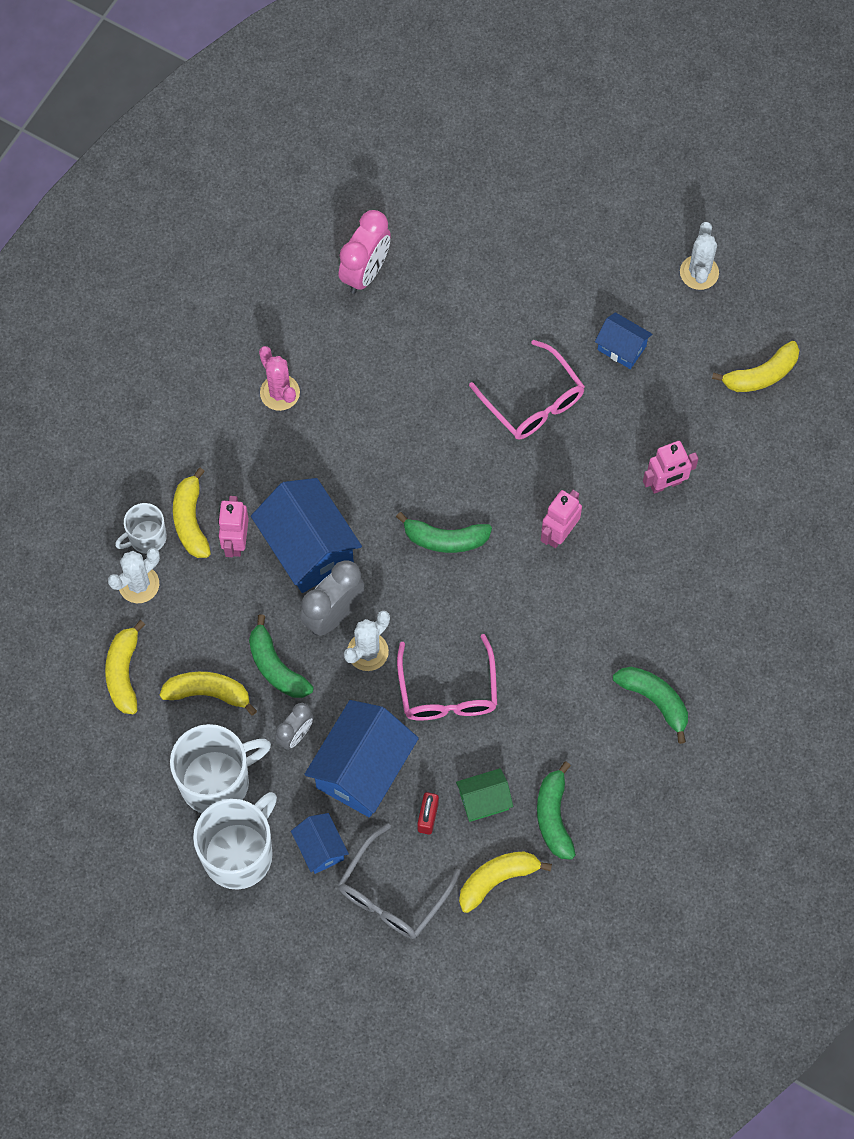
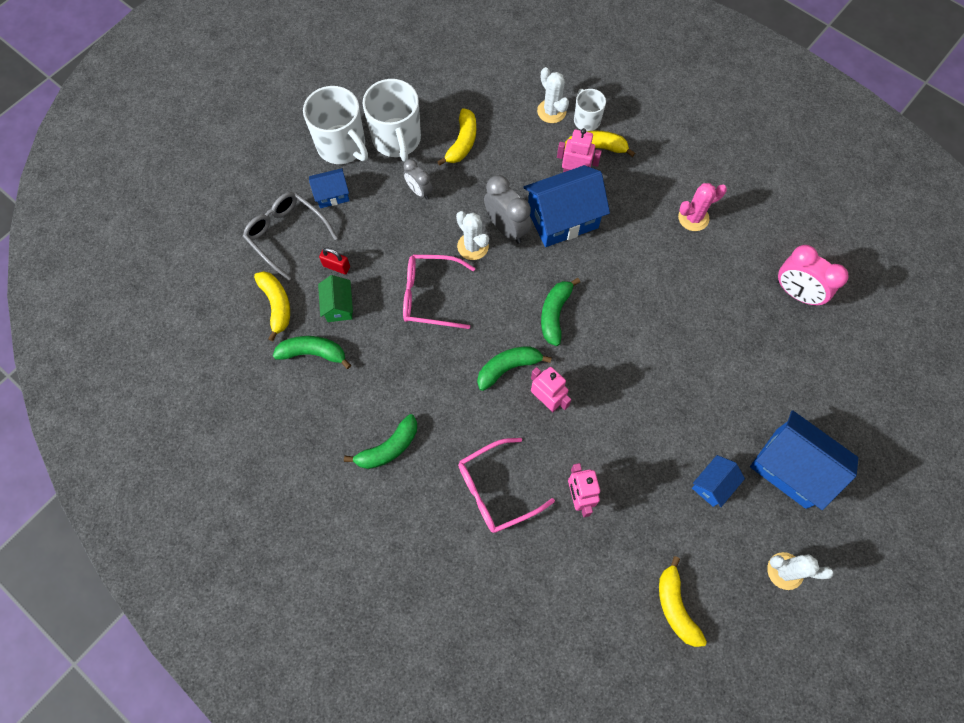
camera: 100 degrees right, 0 degrees up
(124, 673) = (487, 95): yellow banana -> none
(276, 667) = (473, 186): green banana -> green banana (508, 368)
(362, 769) = (383, 229): blue house -> blue house (791, 468)
(533, 401) = (668, 401): pink glasses -> pink glasses (496, 490)

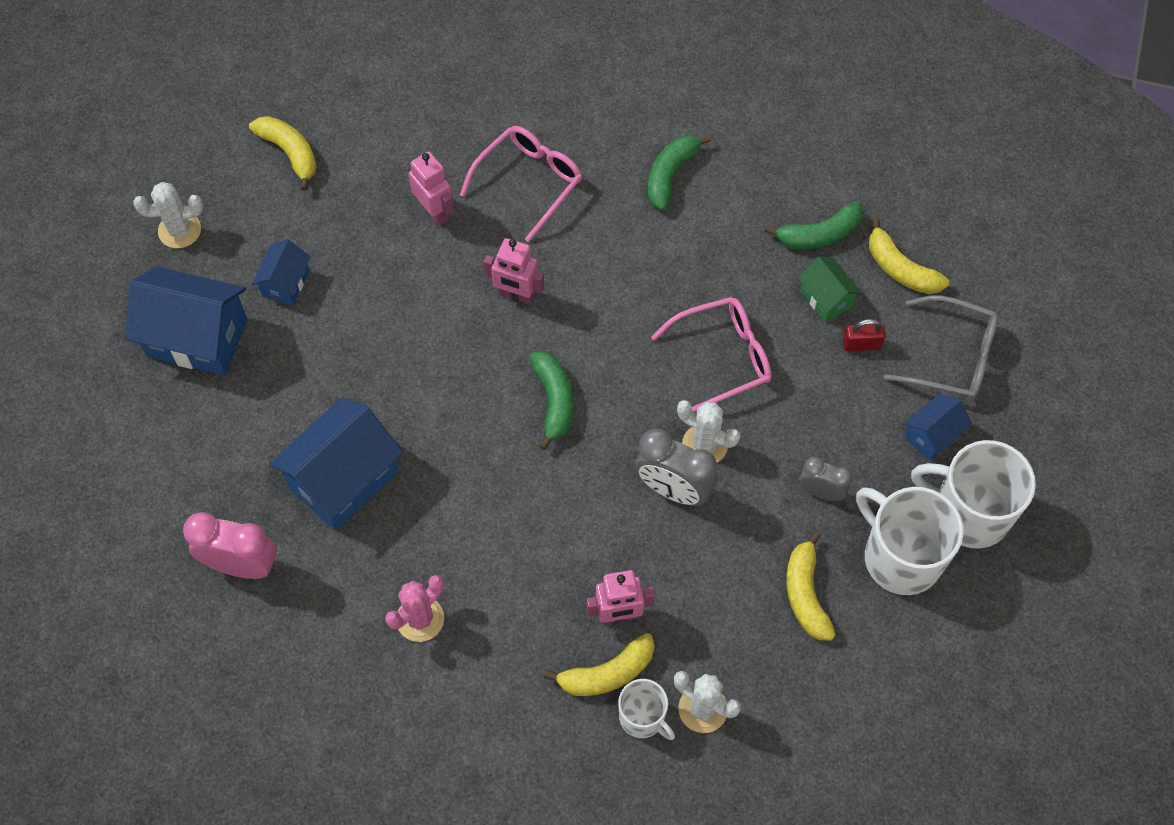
camera: 155 degrees right, 5 degrees down
(508, 368) = (580, 312): green banana -> none
(562, 219) = (603, 536): blue house -> blue house (343, 479)

